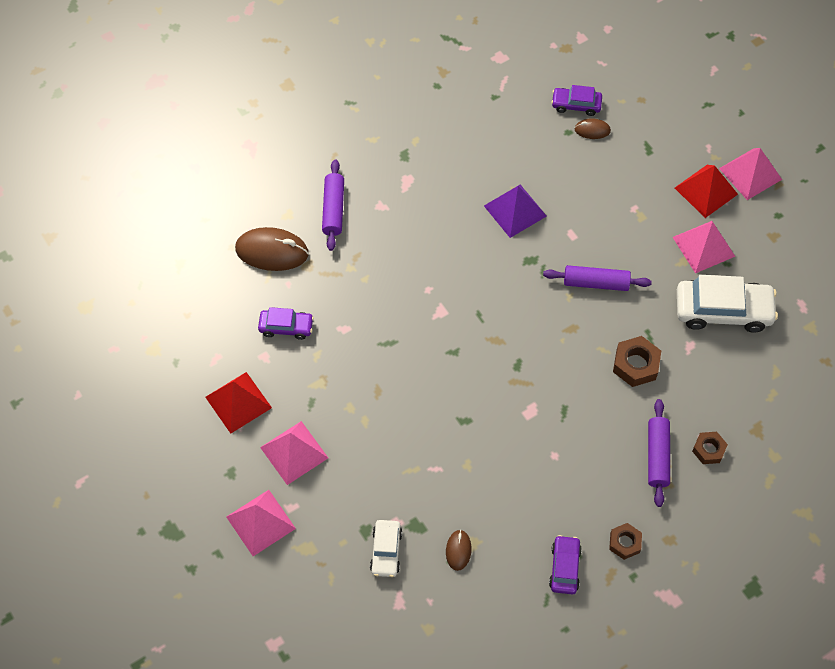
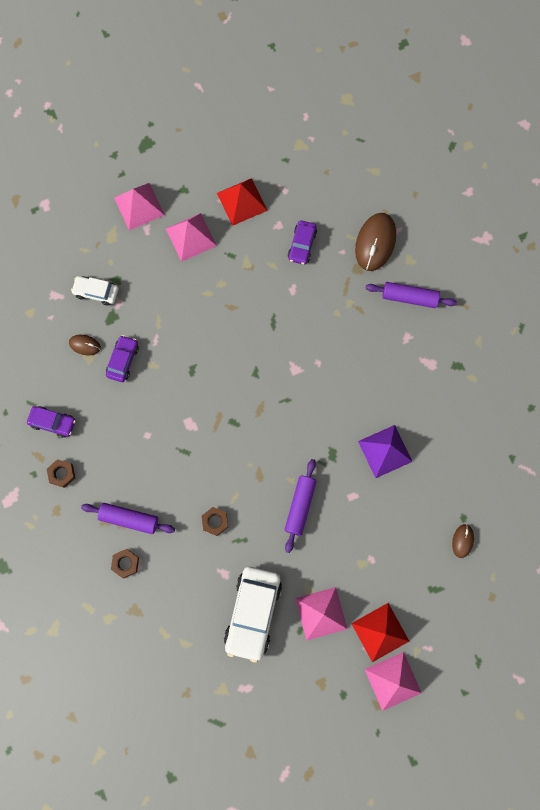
camera: 100 degrees right, 15 degrees up
(576, 105) = (493, 532): purple car -> purple car (123, 360)
(636, 365) = (215, 521): brown nut -> brown nut, size x0.66

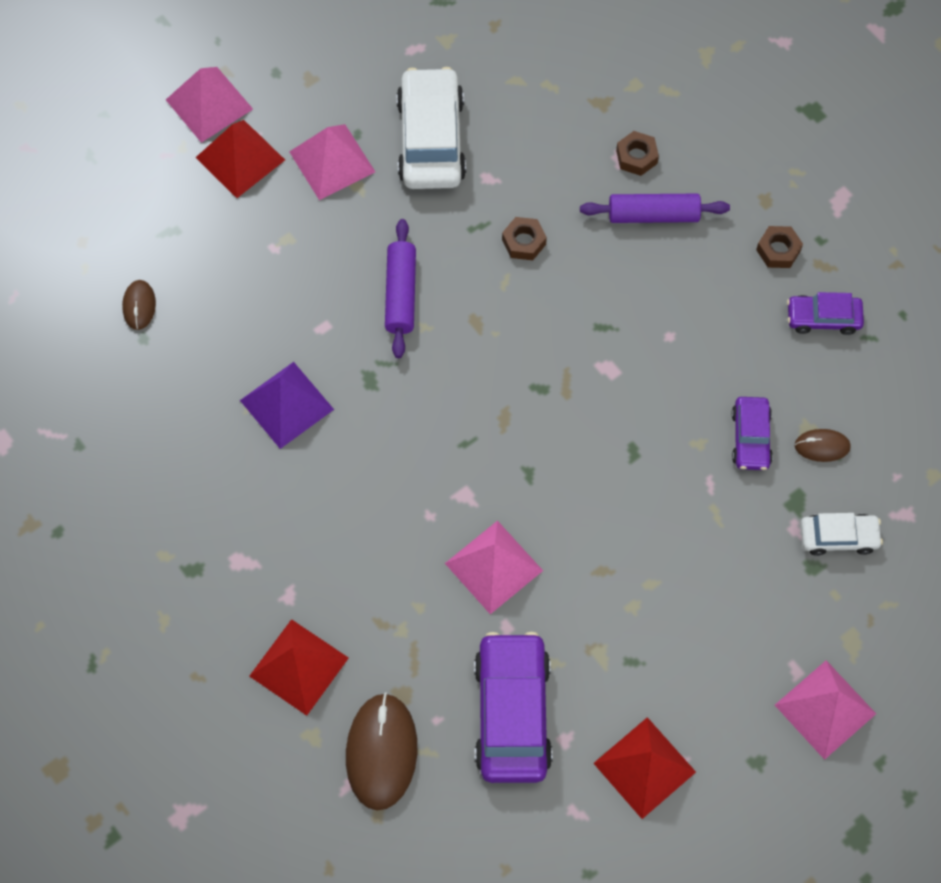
camera: 165 degrees right, 10 degrees down
(191, 237) = (713, 676): pink pyramid -> pink pyramid (493, 566)
(302, 245) = (512, 713): purple car -> purple car, size x1.82
(409, 297) = (299, 666): purple rolling pin -> red pyramid

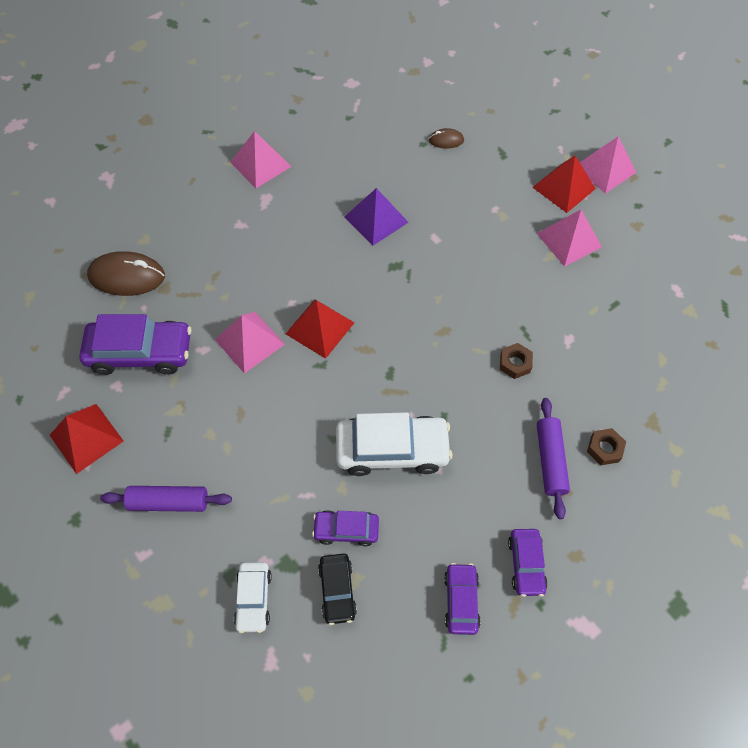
camera: 90 degrees right, 5 degrees down
(299, 666) = (191, 231): red pyramid -> red pyramid (320, 328)
(401, 294) = (464, 283): purple rolling pin -> purple rolling pin (169, 502)
(431, 139) = (597, 301): white car -> white car (392, 449)
(778, 250) = (526, 564): brown nut -> purple car
(822, 446) = (337, 590): brown mouse -> black car
(825, 709) = (107, 576): pink pyramid -> pink pyramid (260, 164)

